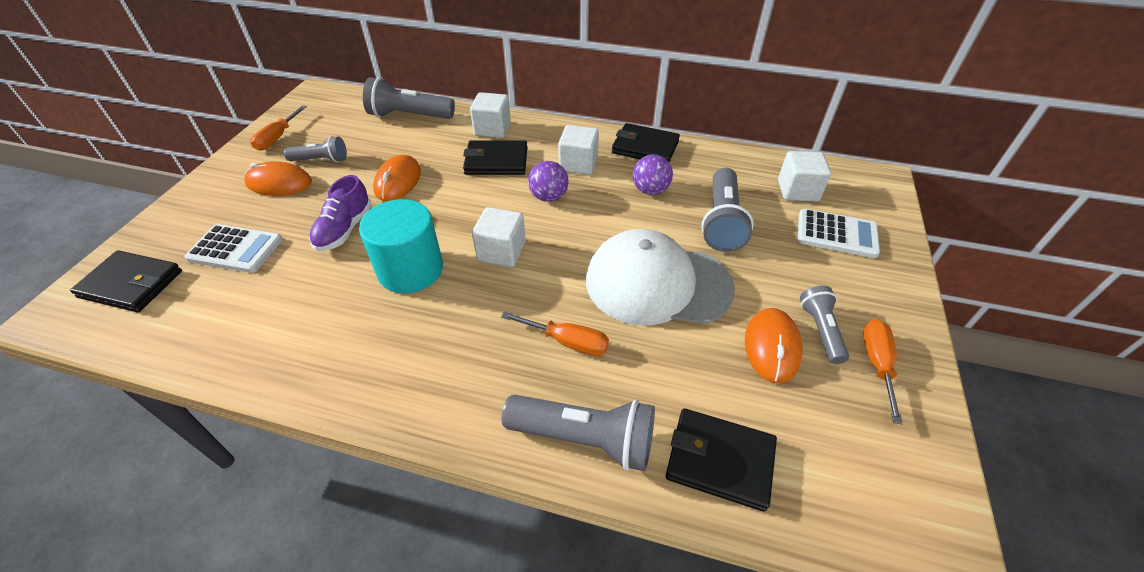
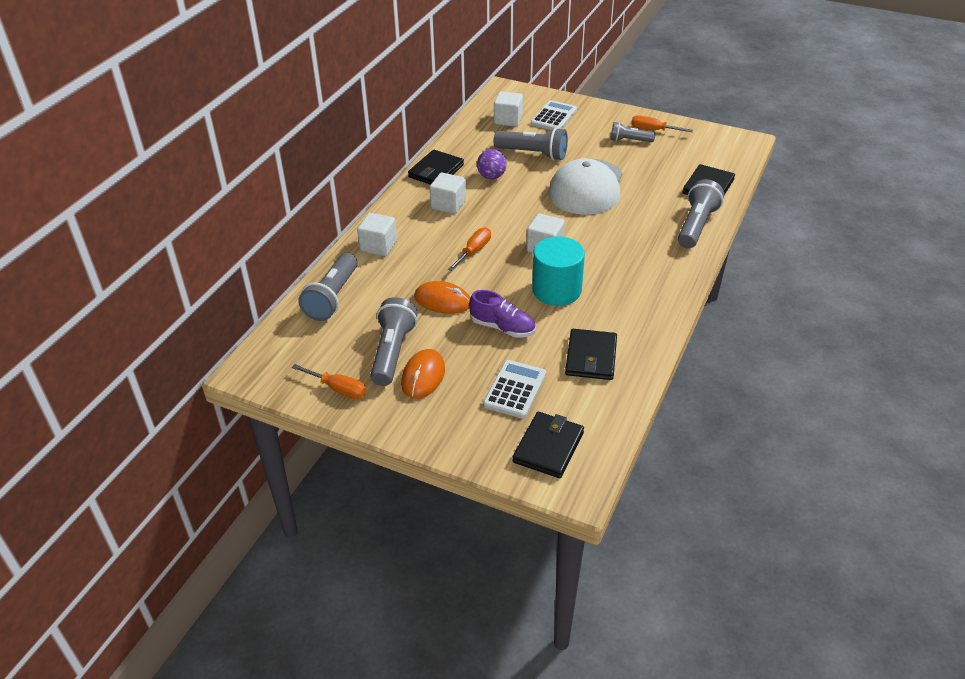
camera: 80 degrees left, 5 degrees down
(321, 160) = (393, 352): grey flashlight -> grey flashlight, size x1.64
(496, 161) = (430, 246): black wallet -> black wallet (591, 357)
(548, 197) = (487, 222): purple ball -> none
(567, 342) = (630, 225): orange screwdriver -> orange screwdriver (474, 251)
(772, 347) = (639, 158): orange mouse -> none

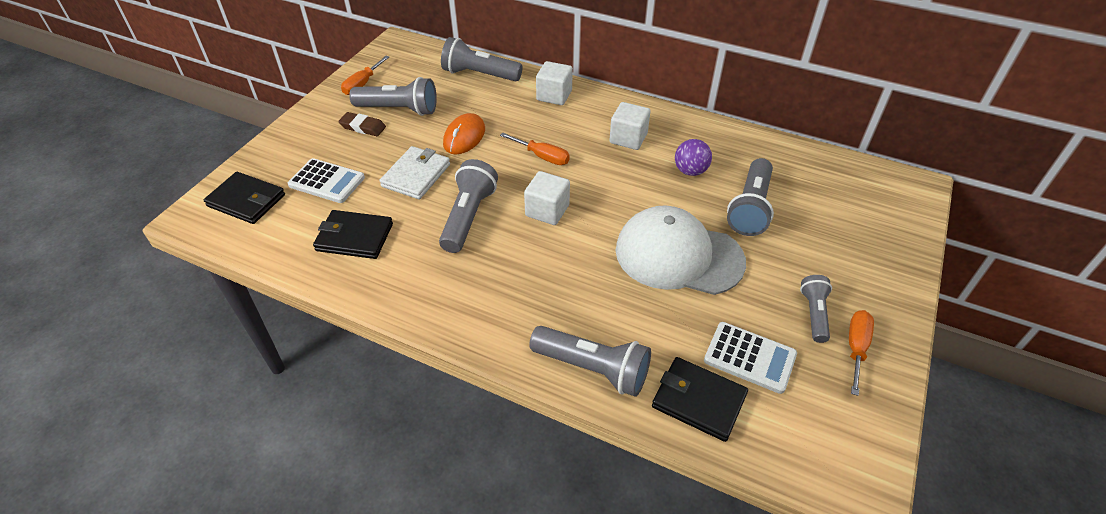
camera: 90 degrees right, 5 degrees up
(423, 376) = (363, 127): orange mouse -> brown eraser
(436, 171) = (694, 129): black wallet -> none
(502, 327) = (416, 175): purple shoe -> white wallet
(508, 120) = (831, 187): white cube -> none
(553, 117) = (856, 232): white calculator -> white calculator (749, 357)
(556, 290) = (468, 217): turquoise cylinder -> grey flashlight

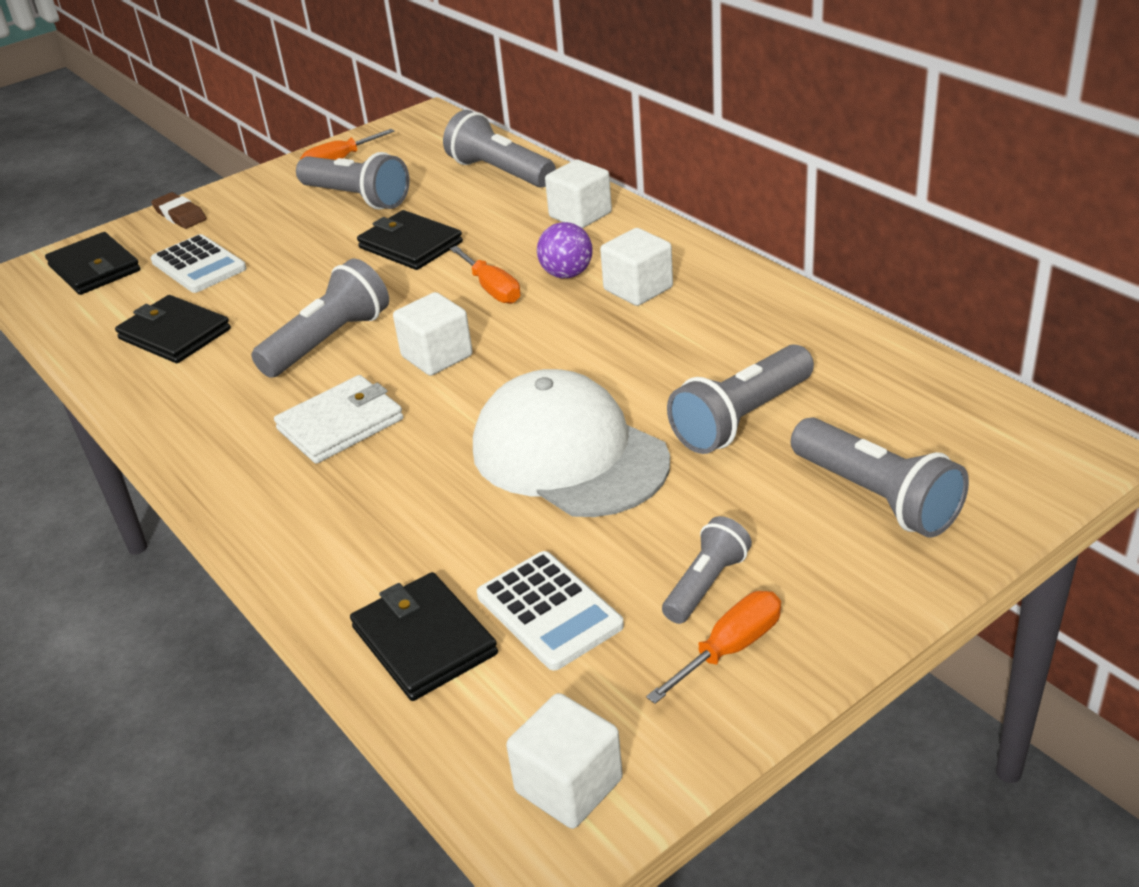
camera: 30 degrees right, 10 degrees down
(363, 127) = (295, 211): brown eraser -> brown eraser (180, 215)
(416, 175) = (308, 279): white wallet -> white wallet (340, 424)
(464, 137) = (410, 245): orange mouse -> black wallet
(593, 369) = (320, 559): grey flashlight -> grey flashlight (876, 497)
(690, 171) = (693, 350): purple ball -> purple ball (567, 274)
(846, 459) = (569, 785): none -> white cube

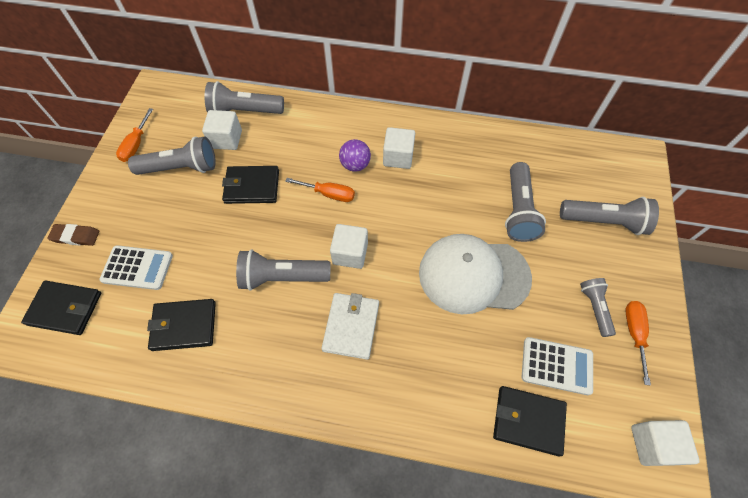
camera: 45 degrees left, 25 degrees up
(329, 341) = (282, 277): grey flashlight -> grey flashlight turned 90 degrees counterclockwise
(580, 215) = (320, 122): white cube -> white cube (226, 139)

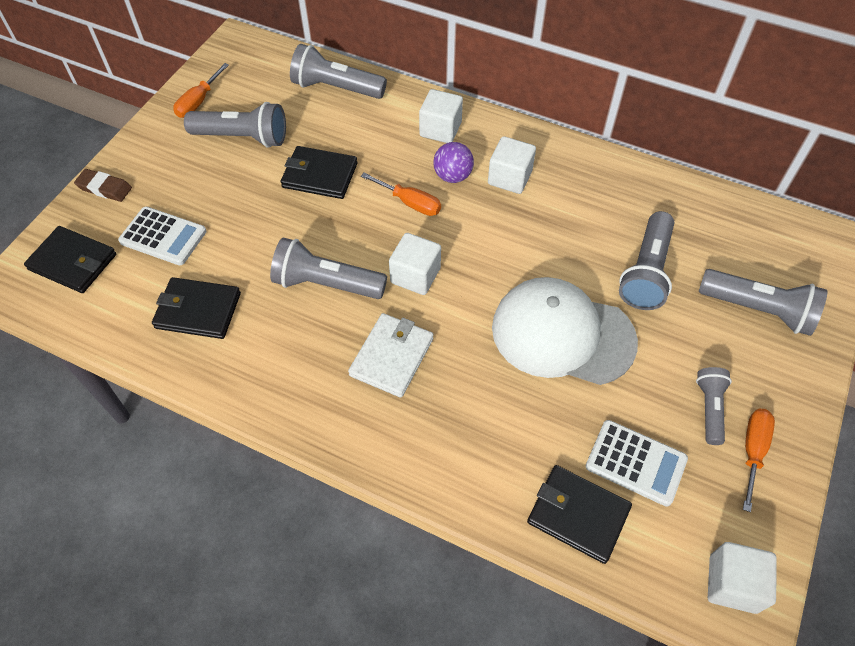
camera: 15 degrees right, 5 degrees down
(226, 139) = (305, 116): white cube -> white cube (440, 129)

